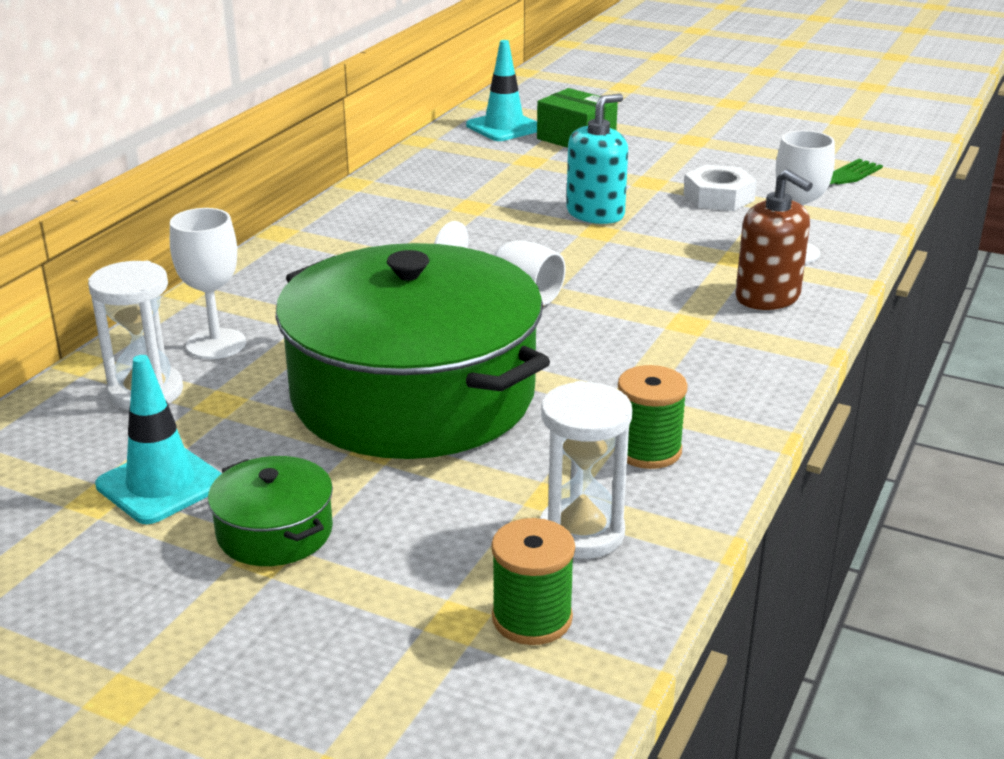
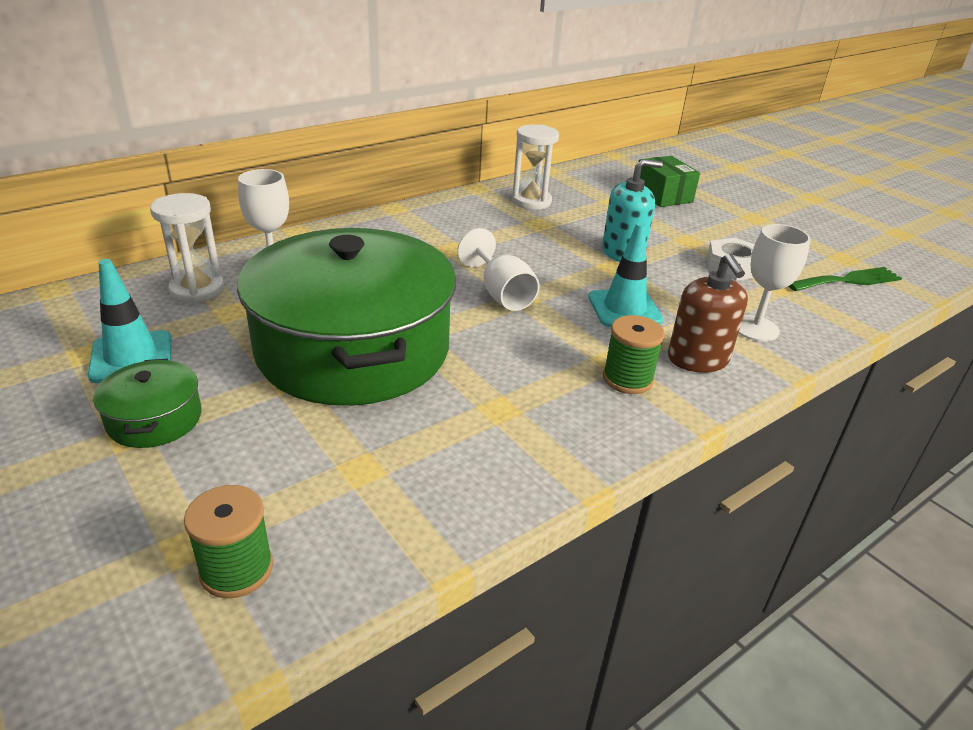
camera: 25 degrees right, 5 degrees up
(504, 127) = (618, 175): turquoise traffic cone -> turquoise traffic cone (624, 309)
(581, 533) = (350, 509): white hourglass -> white hourglass (531, 201)
(648, 450) = (473, 457): green spool -> green spool (627, 379)

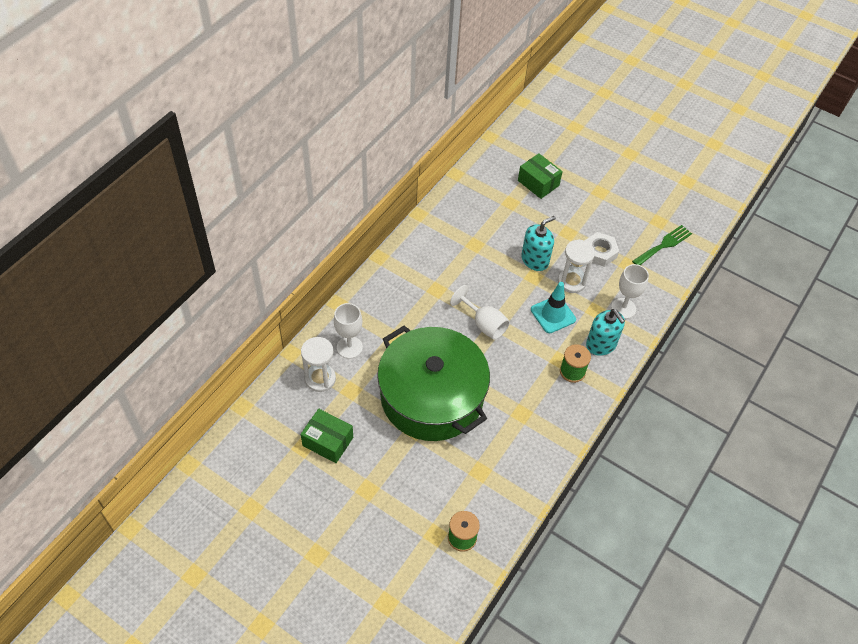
camera: 20 degrees left, 20 degrees up
(131, 357) = (328, 441): turquoise traffic cone -> green box
(155, 419) = (371, 476): green pot -> none
(531, 201) = (460, 219): white hourglass -> white hourglass (571, 282)
(698, 359) = (601, 344): brown soap dispenser -> turquoise soap dispenser

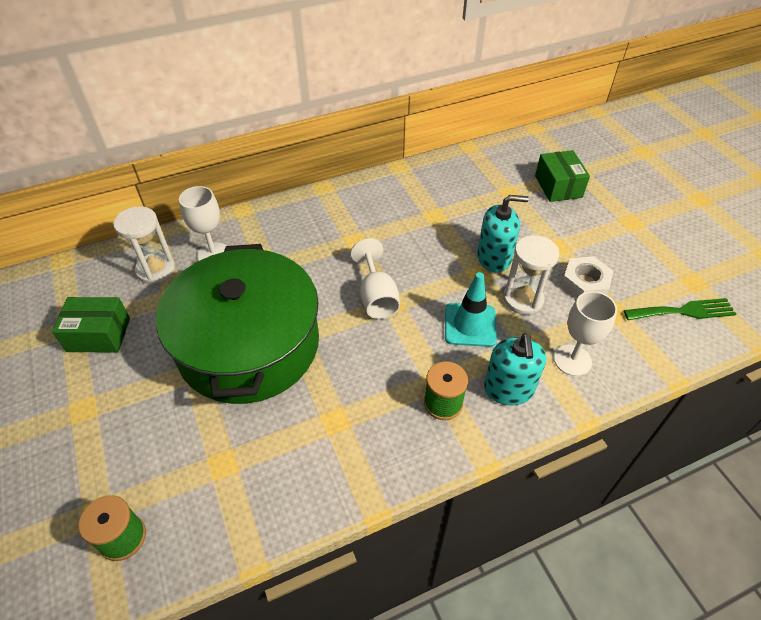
camera: 35 degrees right, 5 degrees down
(328, 441) = (99, 335): green box -> green box turned 60 degrees counterclockwise

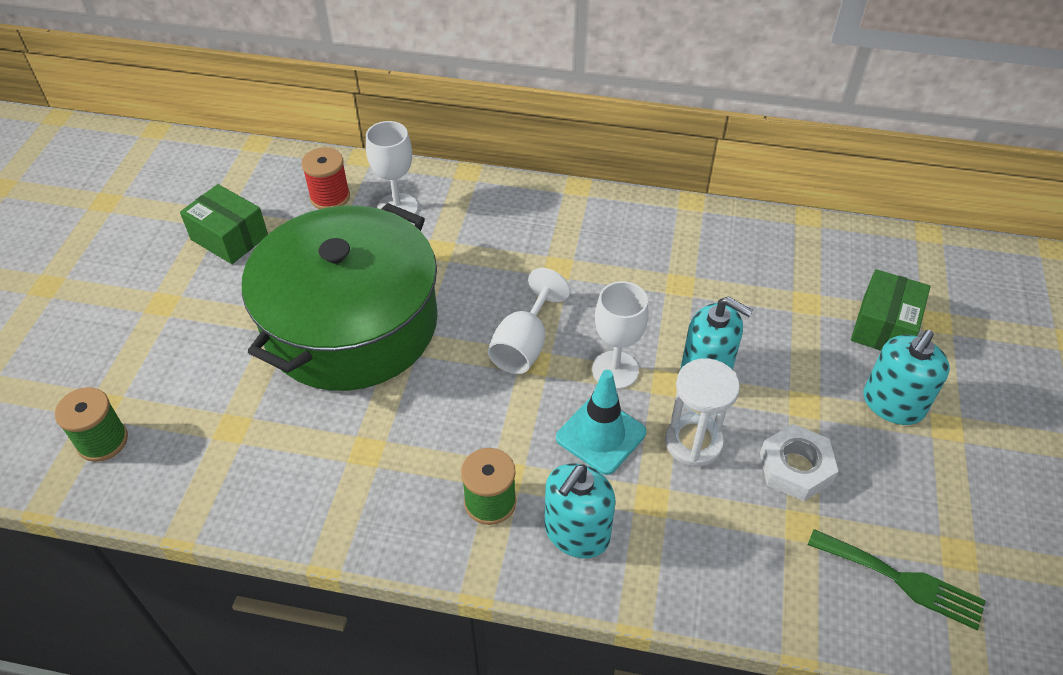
camera: 35 degrees right, 0 degrees up
(156, 270) = (330, 197): white hourglass -> red spool
(572, 360) = (686, 548): white goblet -> white goblet (615, 370)
(598, 224) = (892, 404): none -> turquoise soap dispenser

